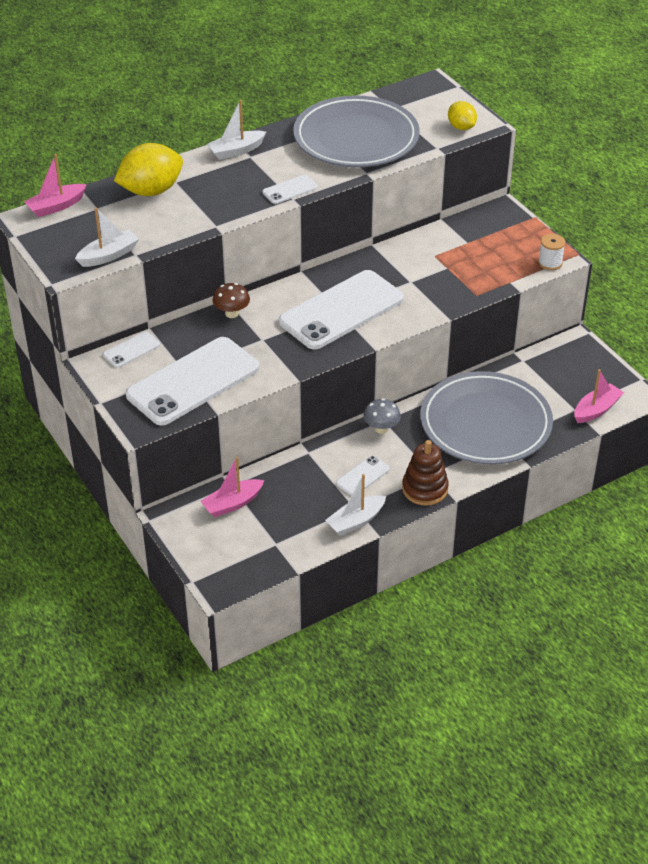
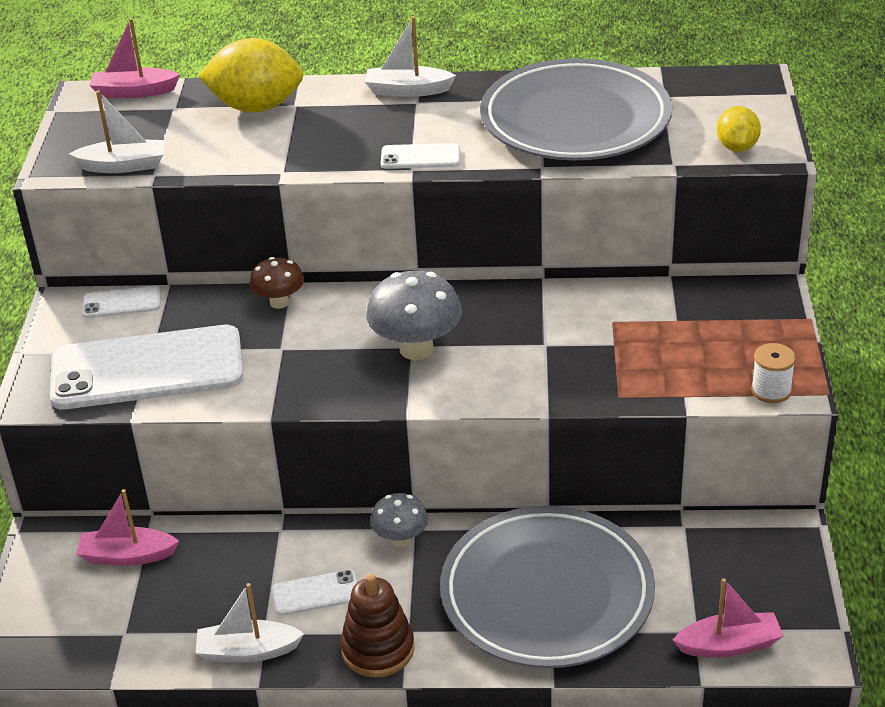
camera: 35 degrees right, 5 degrees down
(341, 310) = (416, 349): white phone -> grey mushroom

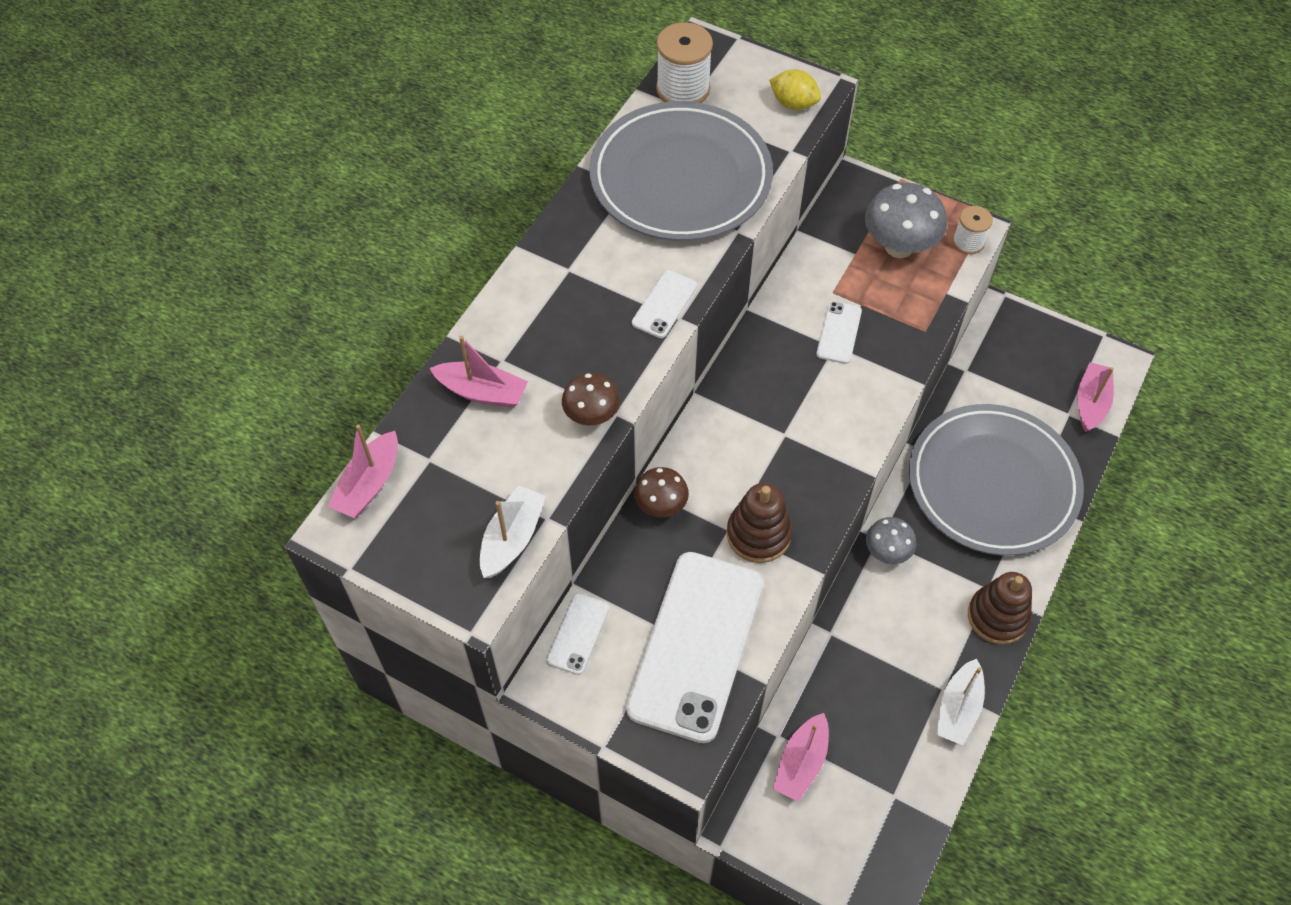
camera: 65 degrees left, 20 degrees up
(256, 107) = (482, 392): yellow lemon -> pink boat
(271, 161) = (591, 416): none -> brown mushroom
(287, 366) = (758, 534): none -> brown stacking toy
(315, 593) = (917, 635): white phone -> white phone (839, 332)
(407, 90) = (543, 268): white boat -> none
(416, 349) = (790, 433): grey mushroom -> grey mushroom (899, 246)
(686, 87) = (683, 89): none -> white spool

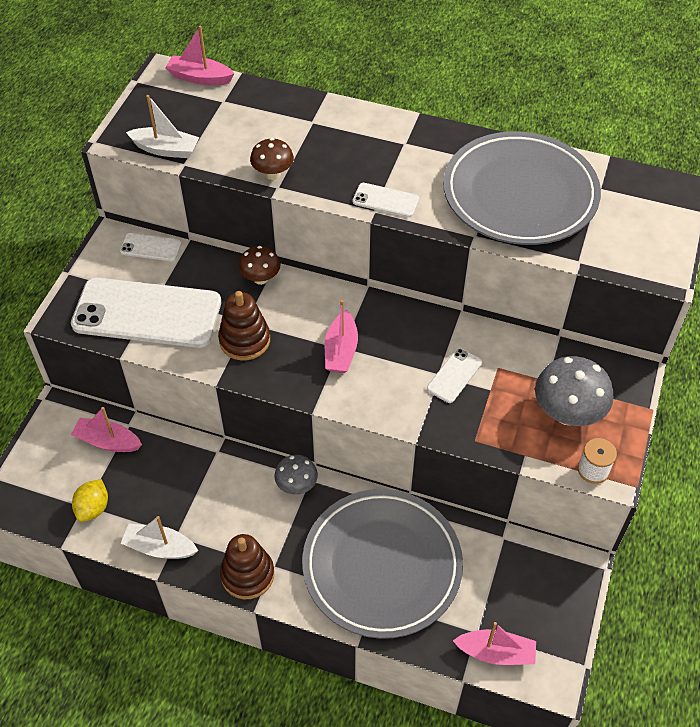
camera: 80 degrees right, 5 degrees down
(482, 392) = (282, 116): pink boat -> pink boat (341, 350)
(683, 89) = (622, 183): white spool -> none
(793, 104) = (637, 258): yellow lemon -> yellow lemon (93, 508)
(839, 332) = (454, 375): white phone -> white phone turned 60 degrees counterclockwise

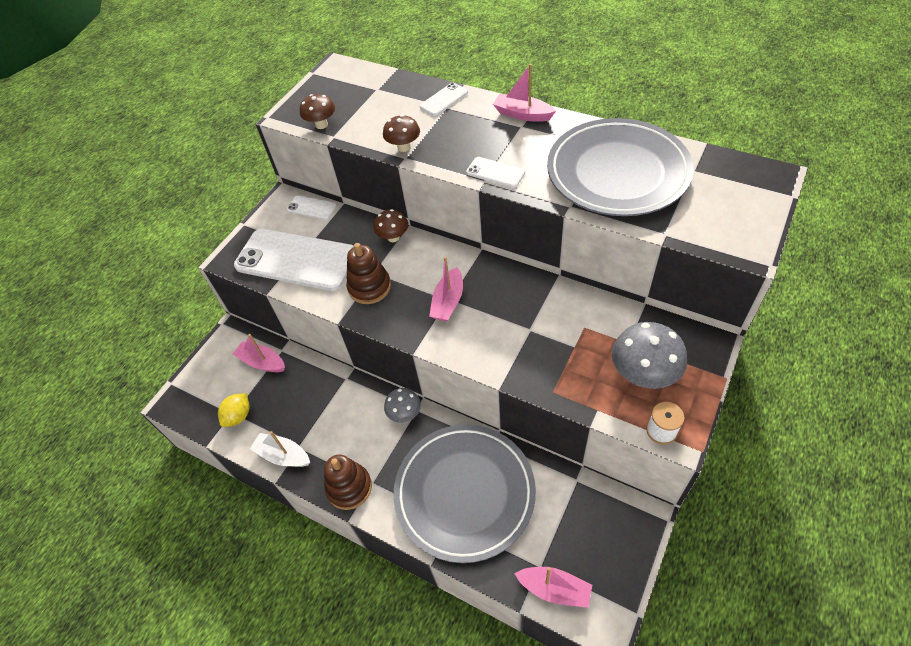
camera: 15 degrees right, 0 degrees up
(166, 149) = (321, 125): white boat -> brown mushroom
(200, 78) = (362, 71): pink boat -> pink boat (522, 114)
(454, 375) = (543, 331): white phone -> white phone (444, 100)

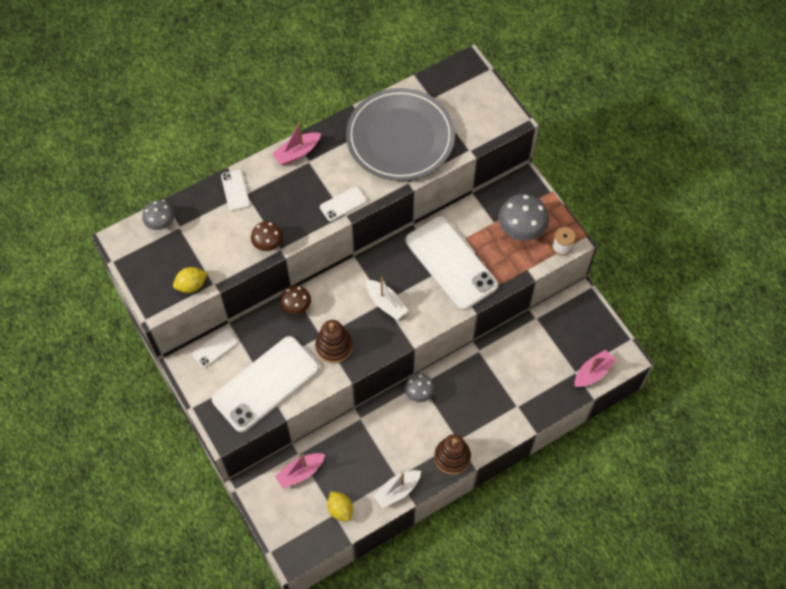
camera: 65 degrees left, 10 degrees up
(321, 125) = (191, 285): brown mushroom -> yellow lemon
(371, 78) = (161, 223): none -> grey mushroom
(448, 302) = (386, 303): pink boat -> white boat
(464, 493) = (503, 387): grey plate -> none
(541, 331) = (451, 263): none -> white phone

